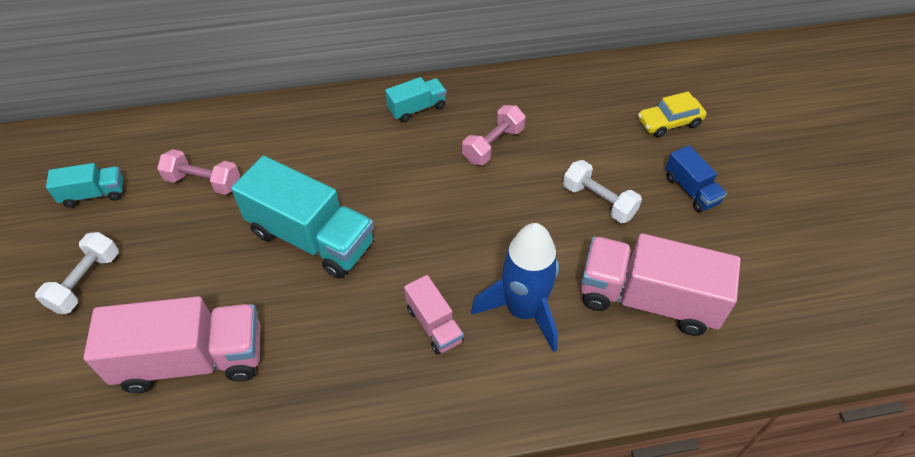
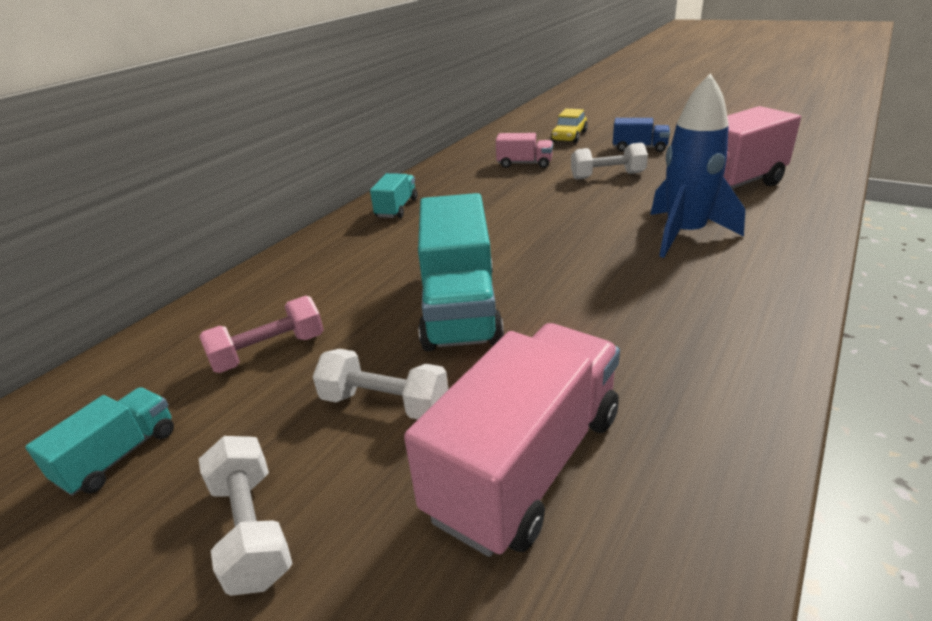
camera: 45 degrees left, 20 degrees down
(197, 267) = (385, 403): none -> white dumbbell
(311, 238) = (460, 308): turquoise truck -> turquoise truck turned 105 degrees clockwise
(434, 324) = (656, 278): pink truck -> pink truck (524, 164)
(493, 145) = (491, 193): pink dumbbell -> none

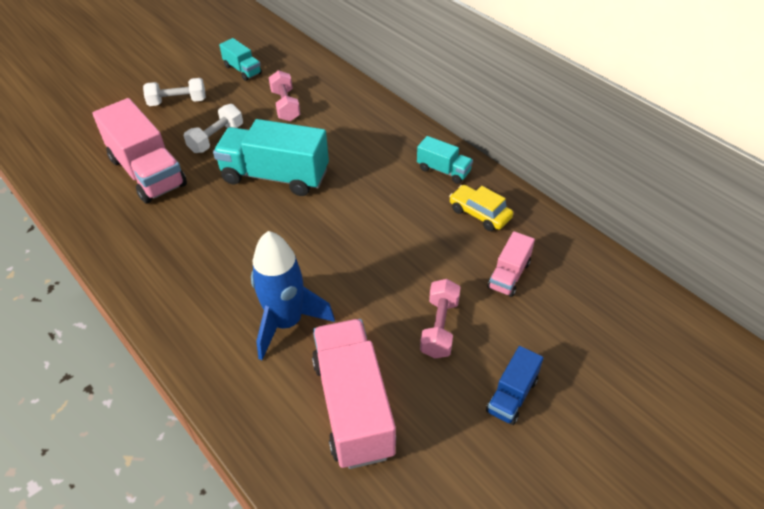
camera: 105 degrees right, 15 degrees up
(569, 137) = (588, 345): yellow car -> yellow car (479, 214)
(607, 176) = (439, 327): white dumbbell -> pink dumbbell

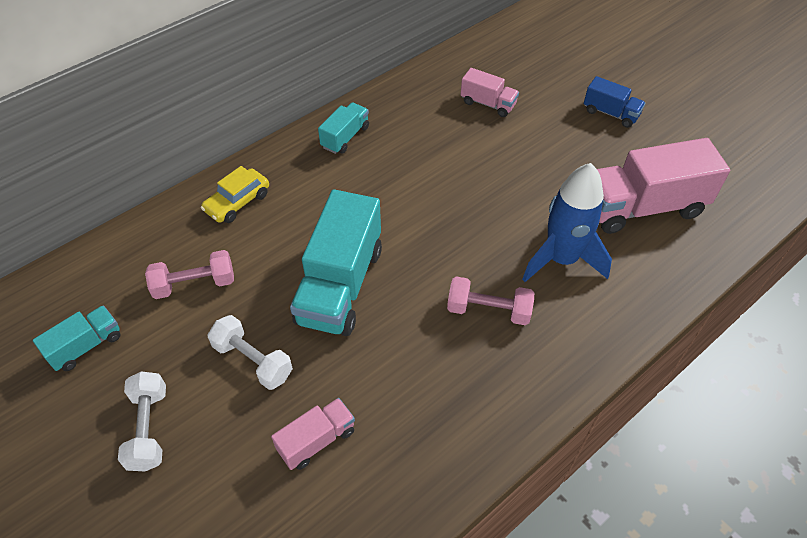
camera: 90 degrees left, 5 degrees up
(147, 172) = (316, 440): pink truck -> pink truck, size x0.51
(439, 327) = (551, 150): pink dumbbell -> pink dumbbell (488, 310)
(479, 214) = (411, 116): yellow car -> yellow car (237, 202)

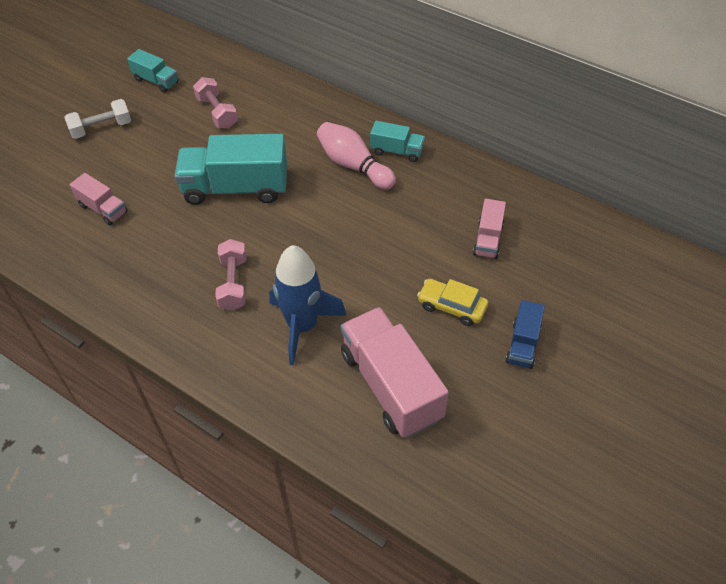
camera: 75 degrees right, 0 degrees up
(237, 202) = (300, 110): yellow car -> yellow car (451, 307)
(253, 360) = (160, 160): white dumbbell -> none
(351, 175) = (353, 165): none -> pink bowling pin

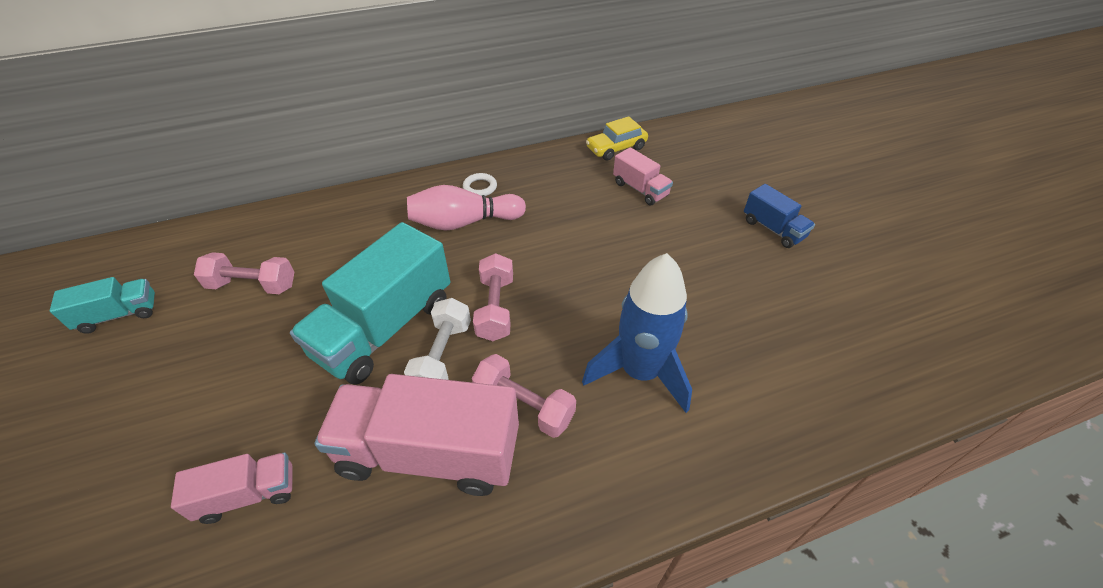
camera: 55 degrees left, 5 degrees down
(101, 128) = (105, 417): white dumbbell -> white dumbbell (442, 356)
(293, 227) = (495, 308): none -> pink dumbbell
(391, 386) = (768, 340): pink truck -> pink truck (430, 453)
(397, 151) = (480, 187): turquoise truck -> white ring
(451, 307) = (699, 249): yellow car -> yellow car (616, 148)

